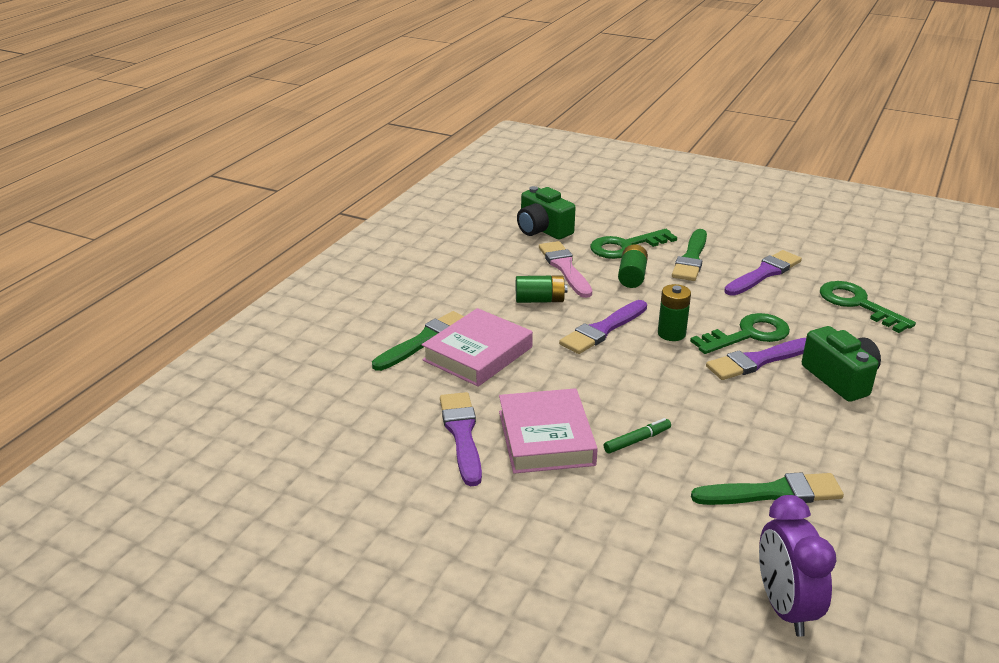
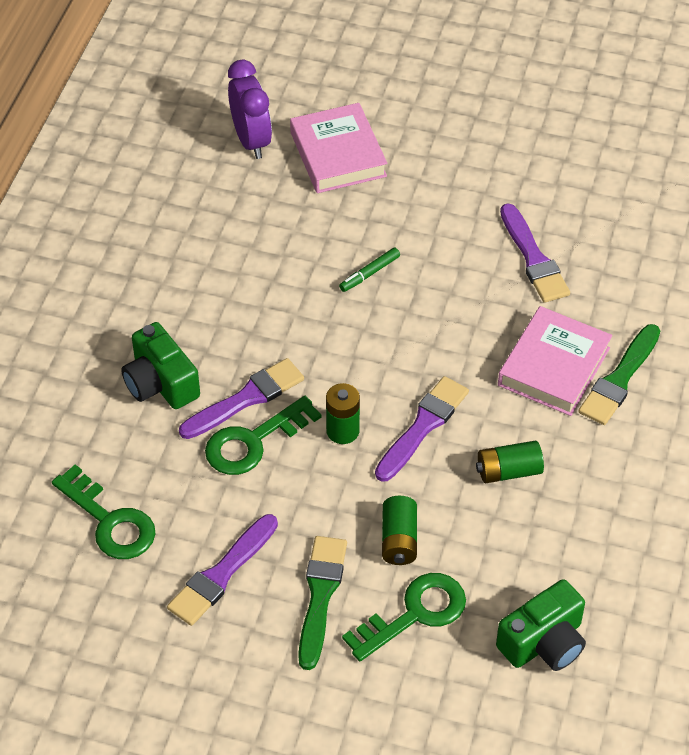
camera: 170 degrees right, 20 degrees up
(543, 230) = (544, 642): green camera -> green camera turned 105 degrees clockwise
(546, 438) = (454, 265): pink book -> pink book (338, 154)
(565, 268) = (491, 547): pink brush -> none
(773, 493) = (248, 234): green brush -> none

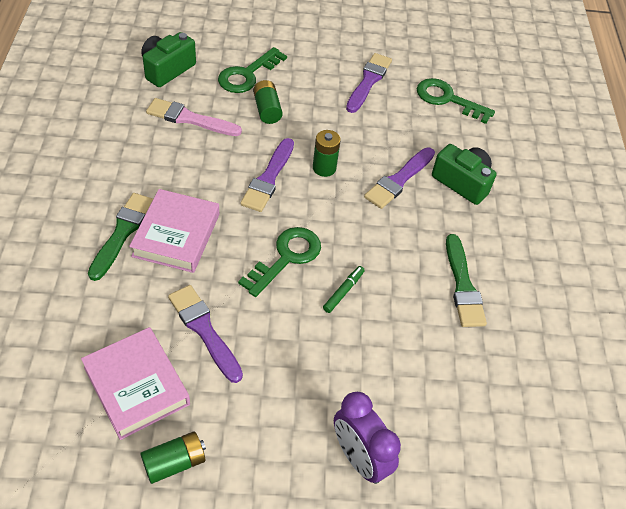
camera: 160 degrees right, 0 degrees up
(251, 140) = (502, 415): purple clock -> purple clock (359, 458)
(253, 441) = (382, 154): green key -> green key (286, 257)
(320, 596) = (306, 77): green brush -> green brush (463, 285)
(338, 154) = (414, 415): pink book -> pink book (136, 386)
(508, 471) = (202, 157): green battery -> green battery (174, 462)
(518, 539) = (189, 119): none -> pink brush

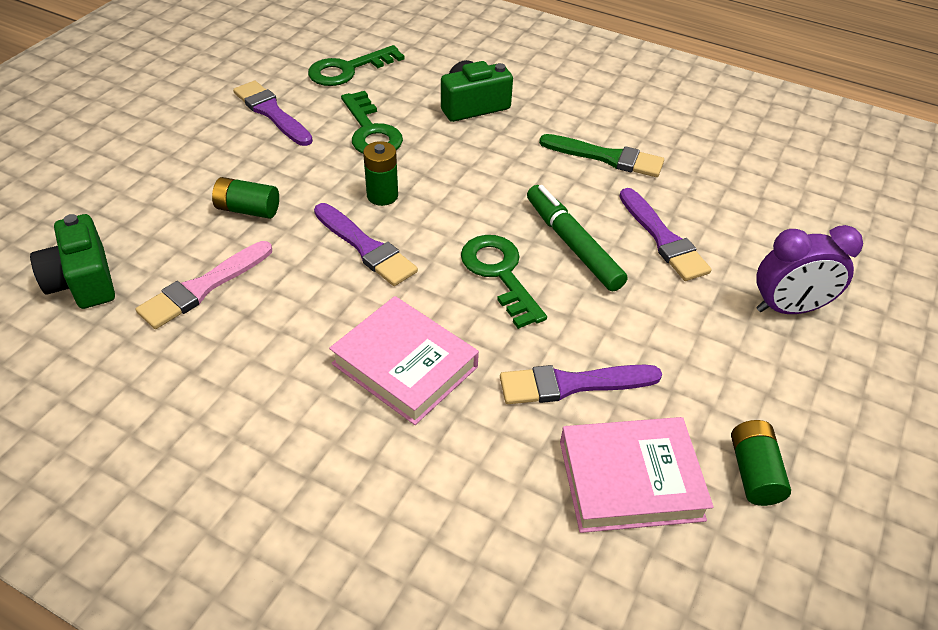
camera: 60 degrees left, 5 degrees down
(122, 232) = (365, 423): green brush -> none
(247, 75) = (168, 206): green key -> green key (371, 131)
(343, 291) = (572, 244): green marker -> green marker, size x1.94
(399, 180) = (440, 147): purple brush -> purple brush (663, 239)

